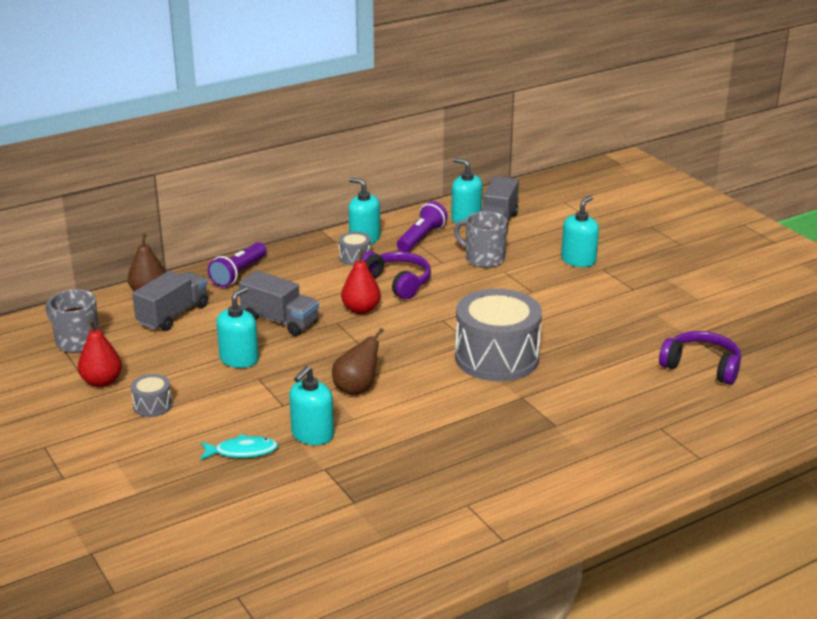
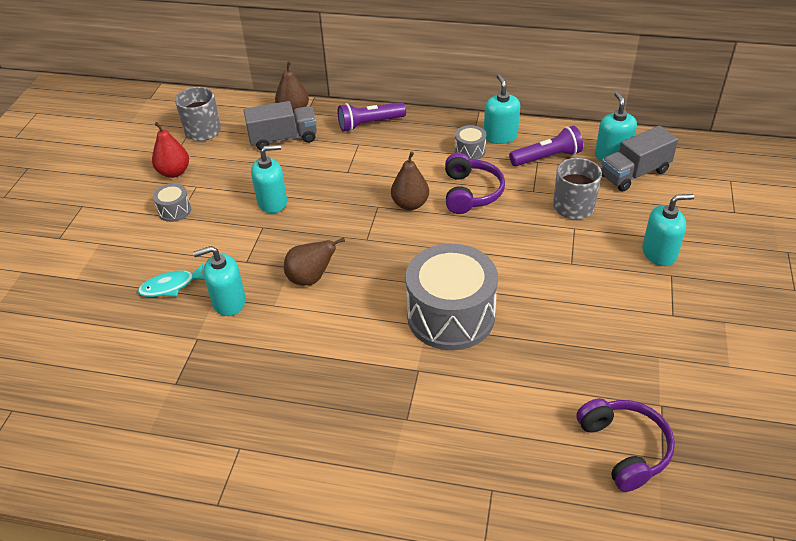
camera: 45 degrees right, 15 degrees up
(242, 451) = (171, 286): turquoise fish -> turquoise fish turned 120 degrees clockwise
(280, 320) = (342, 182): grey truck -> none
(361, 309) = (410, 204): red pear -> brown pear

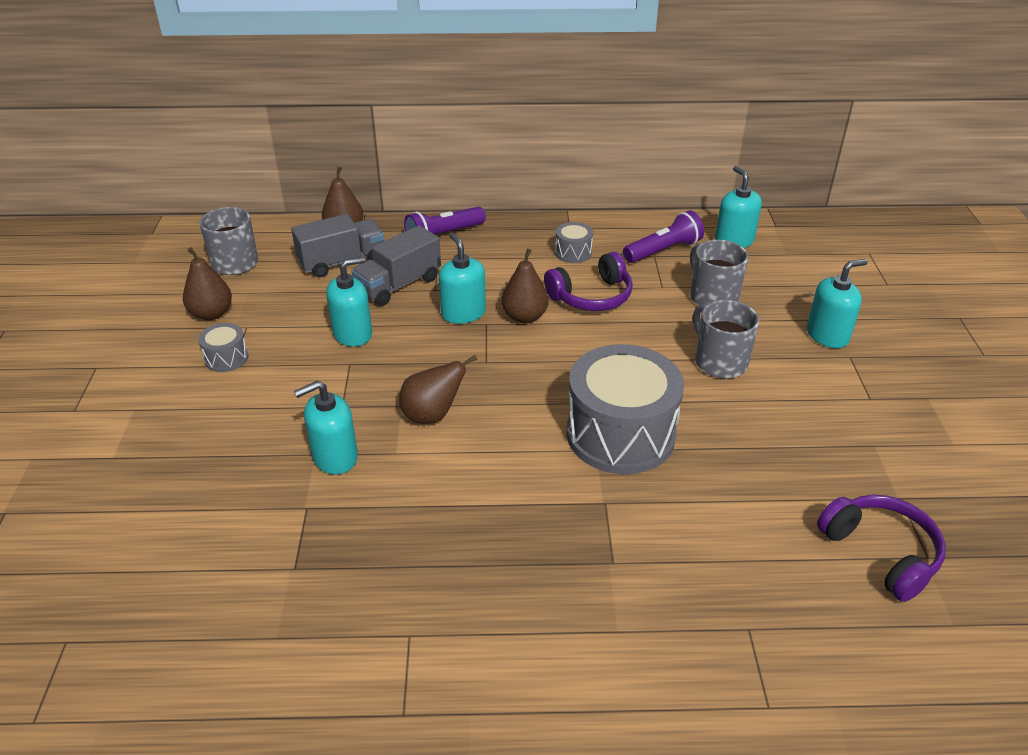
camera: 15 degrees left, 5 degrees down
(171, 286) = (250, 448): turquoise fish -> none
(174, 172) = (211, 314): red pear -> brown pear
(471, 193) = (591, 296): purple headphones -> purple headphones turned 75 degrees clockwise
(500, 136) = (602, 234): turquoise soap dispenser -> turquoise soap dispenser (463, 313)
(556, 264) = (719, 362): none -> grey mug
(634, 174) = (766, 257): grey truck -> grey truck (399, 285)

